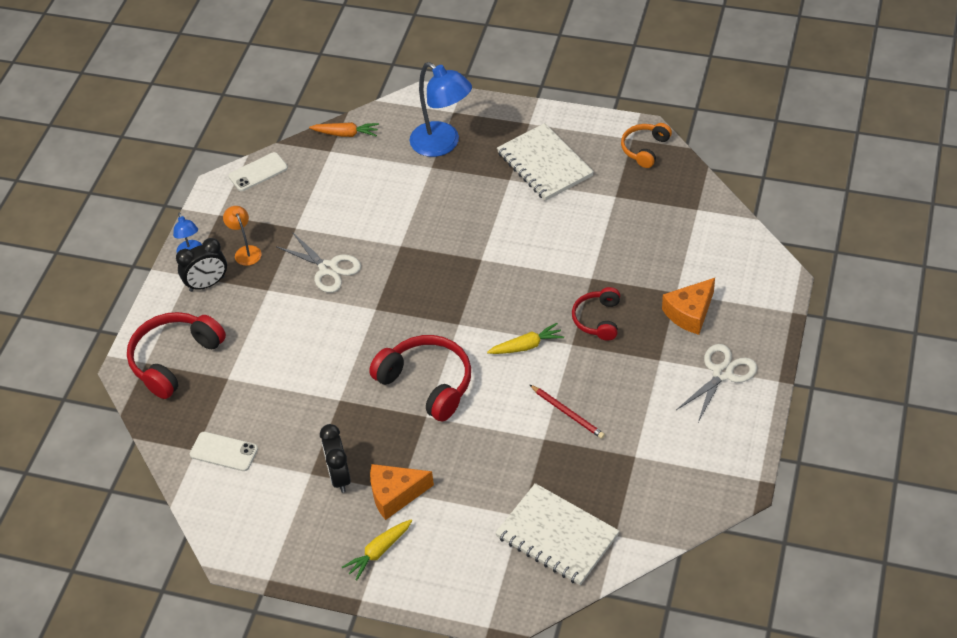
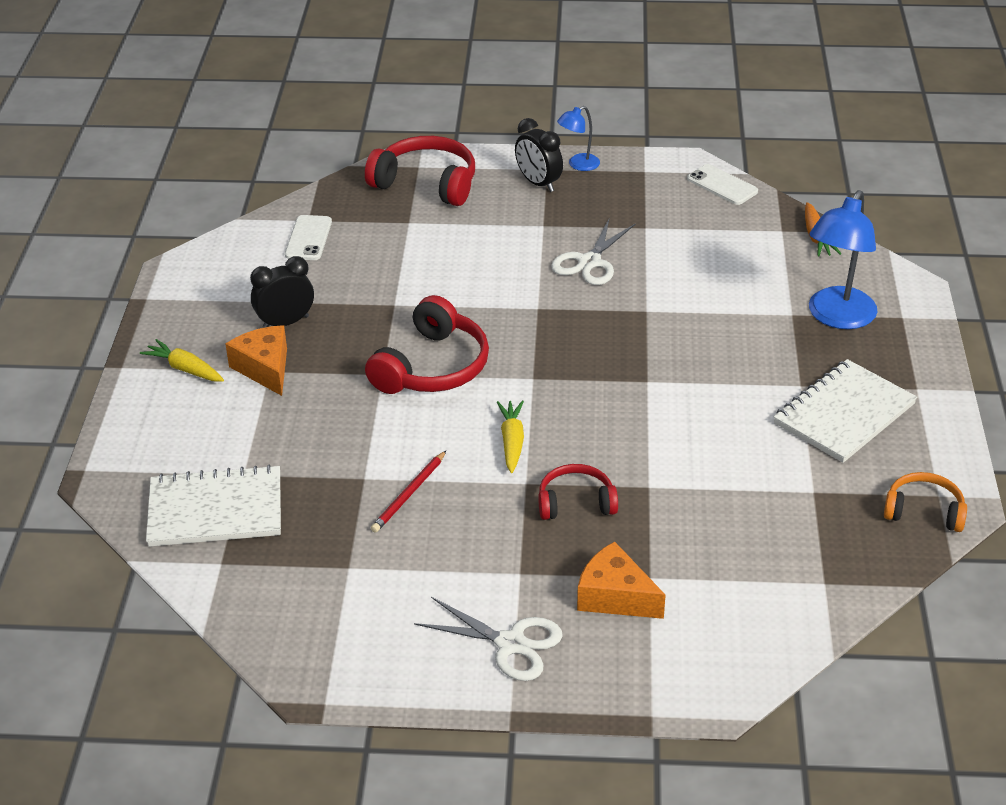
camera: 75 degrees right, 10 degrees down
(246, 251) = (595, 200): orange lamp -> none
(526, 346) = (512, 442): yellow carrot -> yellow carrot turned 150 degrees counterclockwise
(557, 536) = (215, 510): white notebook -> white notebook turned 60 degrees clockwise

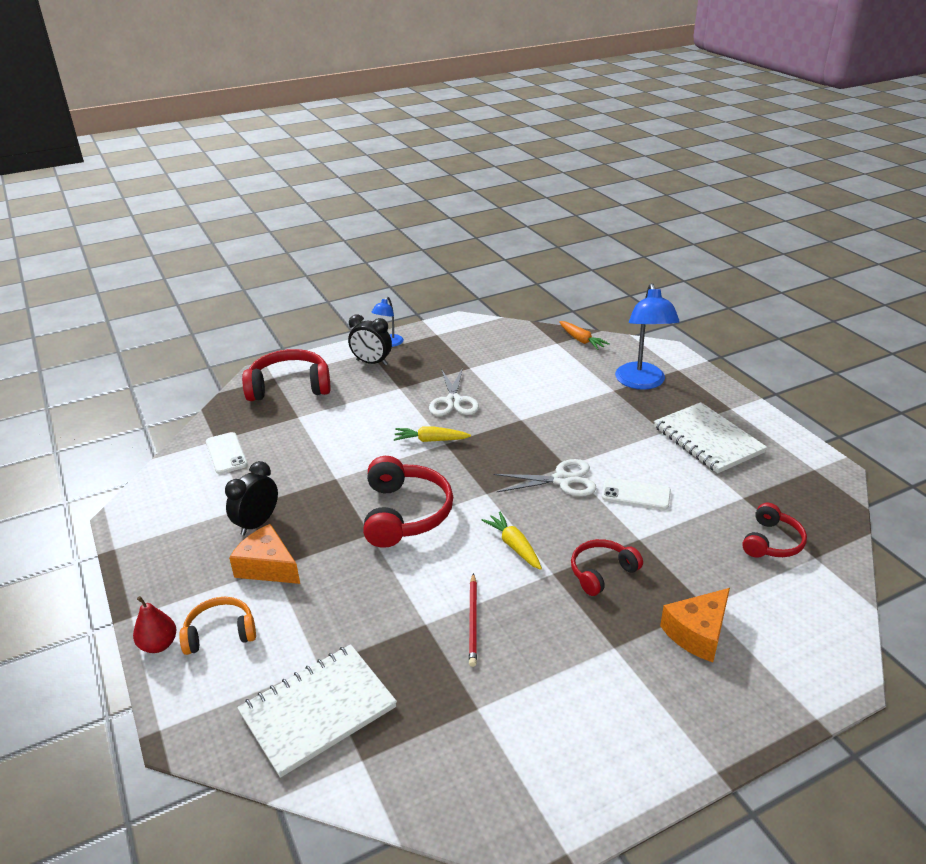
camera: 30 degrees left, 5 degrees down
(127, 400) = (159, 644): none -> red pear
(185, 369) = (195, 595): yellow carrot -> yellow carrot (431, 440)
(510, 644) = (662, 711): white scissors -> white scissors (562, 480)
(615, 596) = (697, 633): orange cheese -> orange cheese turned 45 degrees counterclockwise
(722, 185) = (494, 328): white phone -> white phone (636, 494)
(792, 548) = (771, 542): none -> red headphones
(844, 414) = (708, 440): white notebook -> white notebook turned 45 degrees counterclockwise
(924, 511) = (818, 483): orange headphones -> orange headphones (220, 633)

